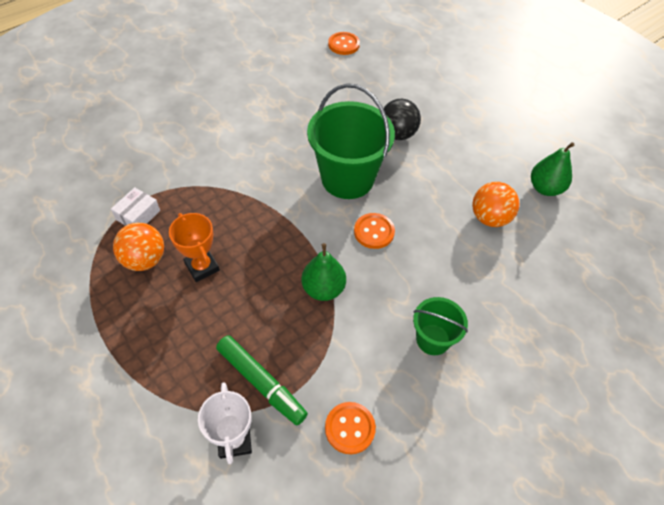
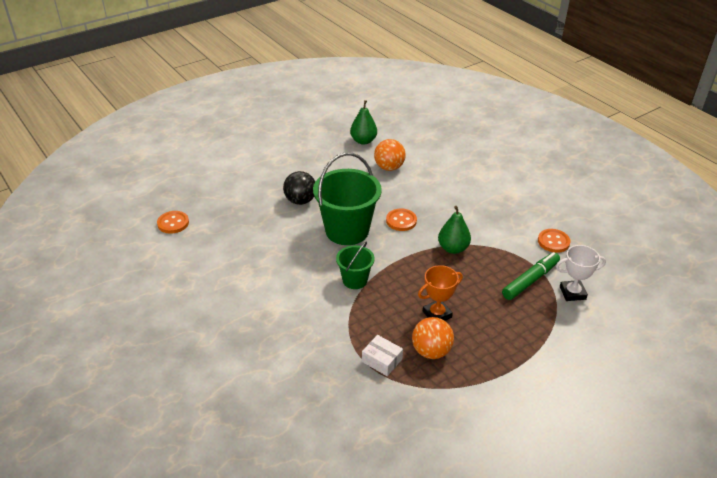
camera: 85 degrees left, 15 degrees down
(433, 339) = (487, 203): green bucket -> green bucket (355, 280)

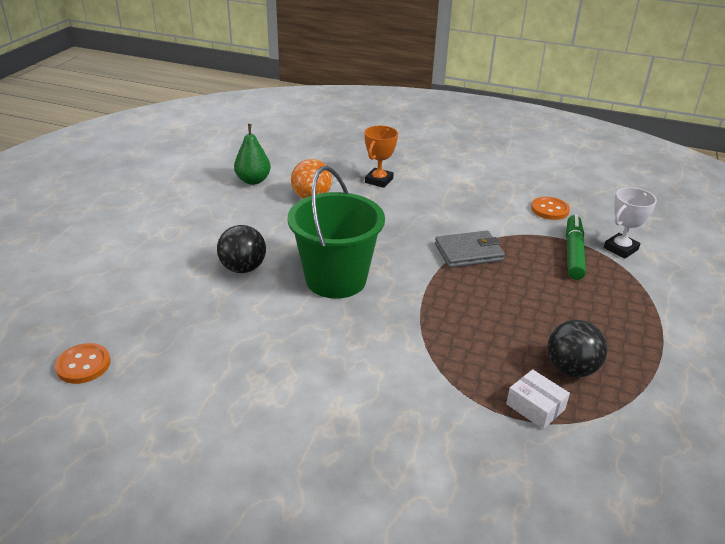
camera: 35 degrees left, 5 degrees down
(355, 280) = (404, 330): green bucket -> none
(382, 360) = (535, 407): white box -> white box turned 45 degrees clockwise
(401, 221) = (385, 246): orange button -> none
(431, 351) = (571, 369): orange ball -> black ball
(437, 314) = (531, 326): orange trophy -> orange trophy (379, 181)
(453, 248) = (468, 252): green pear -> grey wallet

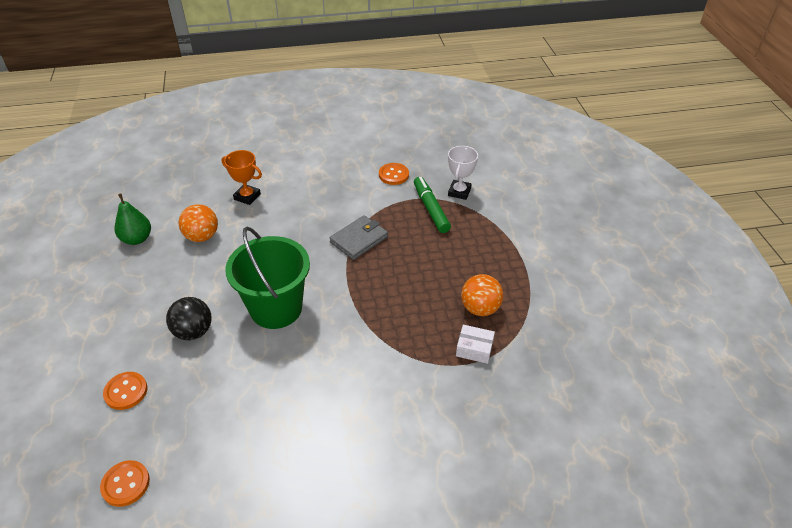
camera: 30 degrees left, 10 degrees up
(146, 291) = (126, 391): none -> orange button
(379, 181) = (247, 197): orange trophy -> orange trophy turned 60 degrees counterclockwise
(571, 369) = (480, 308): black ball -> orange ball

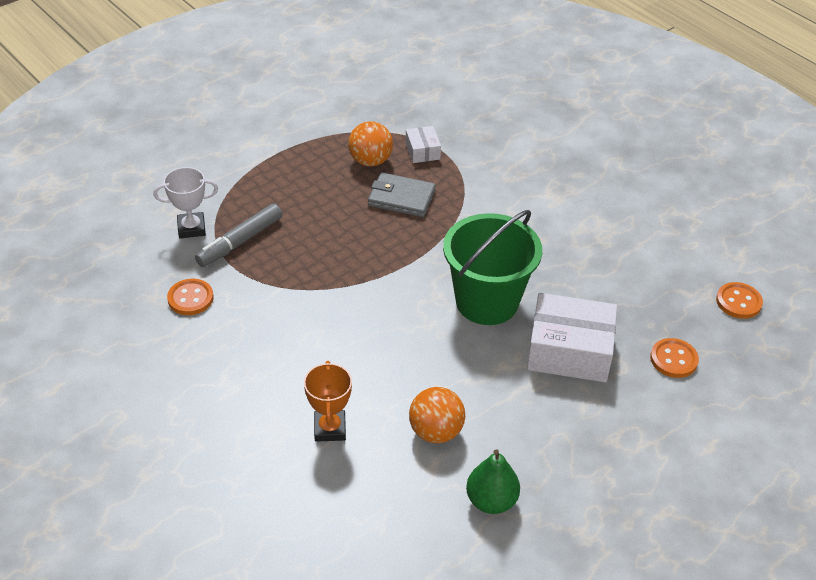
camera: 120 degrees left, 0 degrees up
(193, 331) = (569, 351): black ball -> white box
(359, 239) = (336, 281): grey wallet -> grey wallet (401, 198)
(430, 209) = (240, 242): green marker -> grey marker

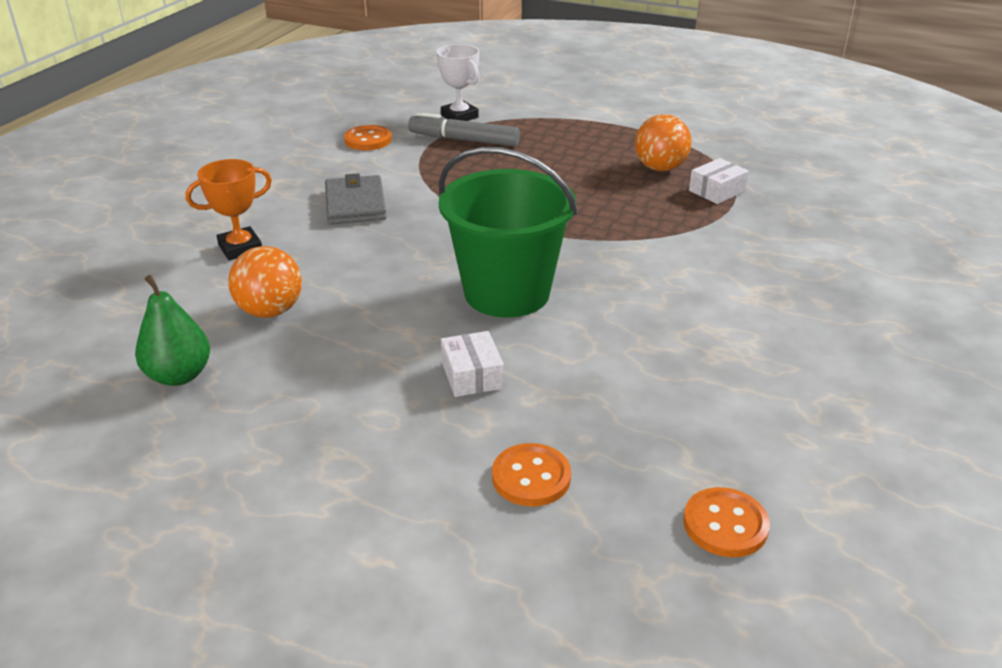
camera: 65 degrees right, 10 degrees down
(401, 198) = (622, 199): grey wallet -> grey wallet (355, 204)
(569, 351) = (472, 375): white box -> white box, size x0.49

